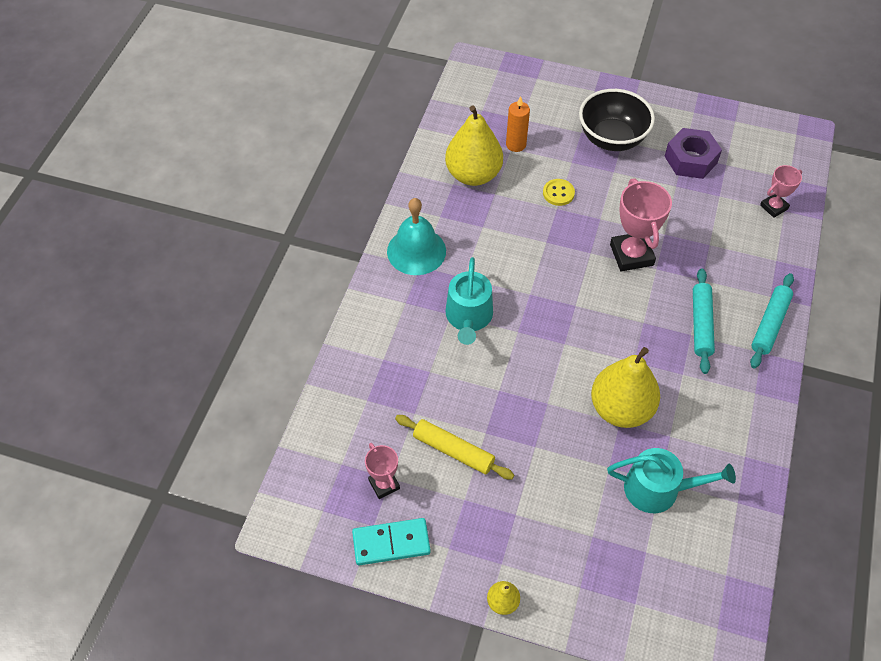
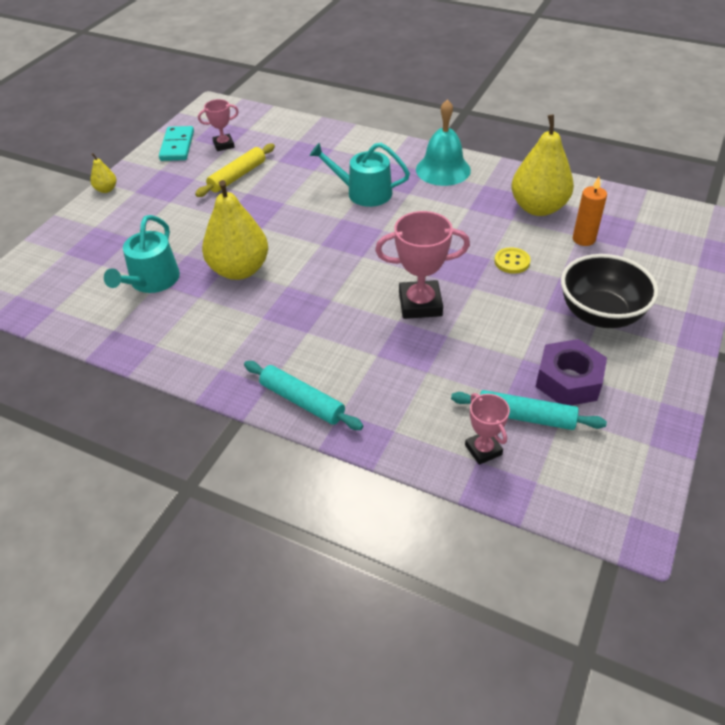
camera: 100 degrees right, 10 degrees down
(701, 324) = (317, 342): turquoise rolling pin -> turquoise rolling pin (525, 417)

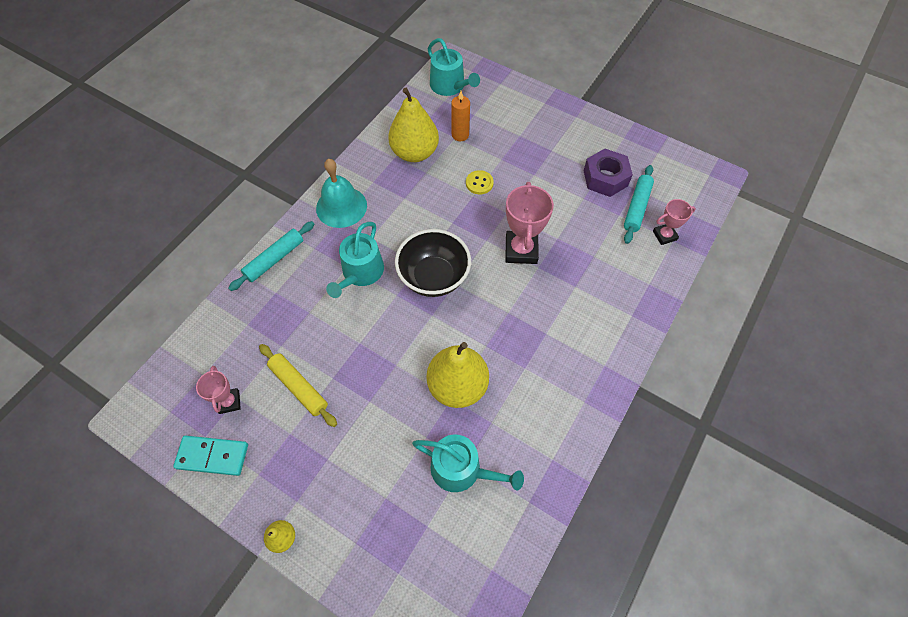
camera: 85 degrees left, 15 degrees up
(302, 401) = (621, 341): turquoise rolling pin -> turquoise rolling pin (275, 259)
(600, 314) = (543, 146): black bowl -> black bowl (434, 277)
(664, 223) = (450, 86): none -> turquoise watering can

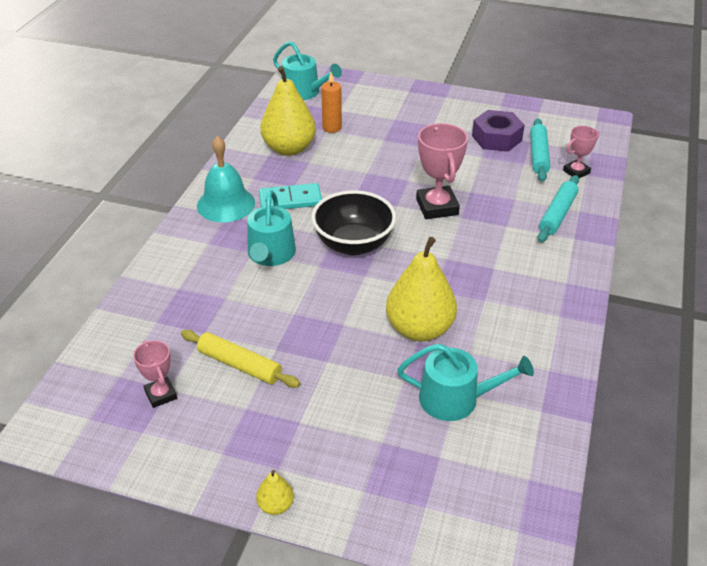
camera: 15 degrees left, 20 degrees down
(212, 456) = (159, 448): turquoise domino -> turquoise domino (290, 200)
(275, 259) = (166, 260): turquoise rolling pin -> turquoise rolling pin (557, 214)
(479, 183) = (369, 162): yellow button -> none

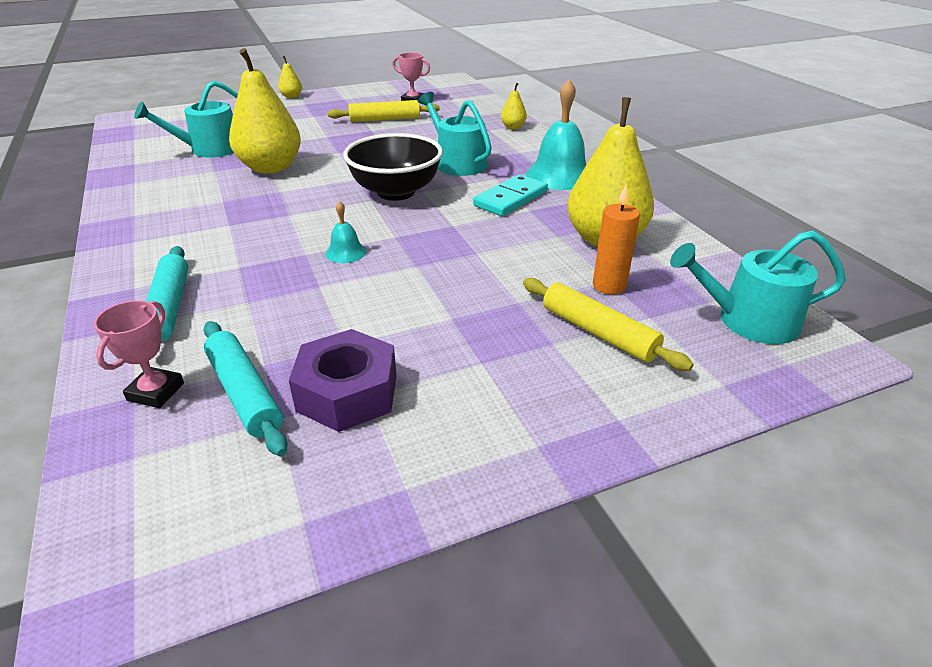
camera: 140 degrees right, 5 degrees down
(155, 280) = (513, 127): none -> yellow pear
(370, 114) = (598, 332): none -> yellow rolling pin
(437, 207) = (346, 252): pink trophy -> turquoise bell

